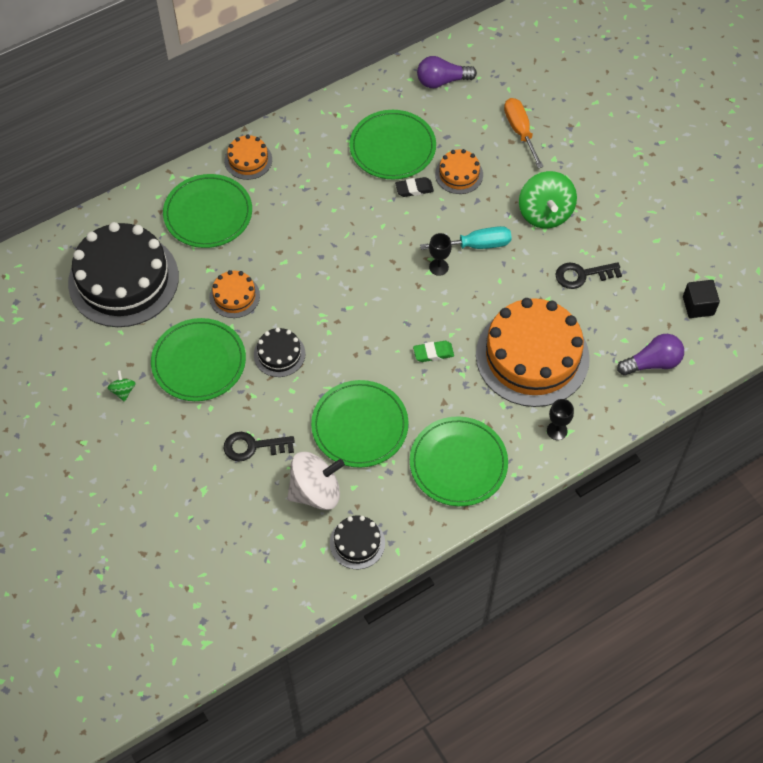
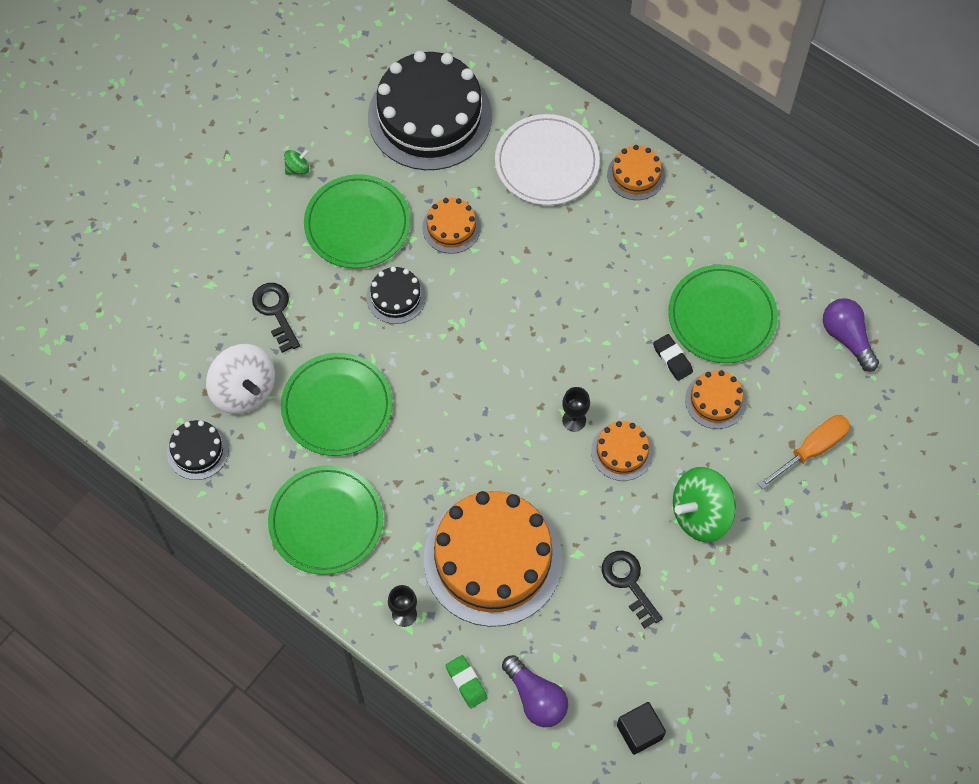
camera: 70 degrees right, 5 degrees up
(208, 213) = (547, 162): green plate -> white plate
(433, 353) = (456, 451): green eraser -> green eraser (466, 682)
(476, 245) = (622, 451): turquoise screwdriver -> orange cake

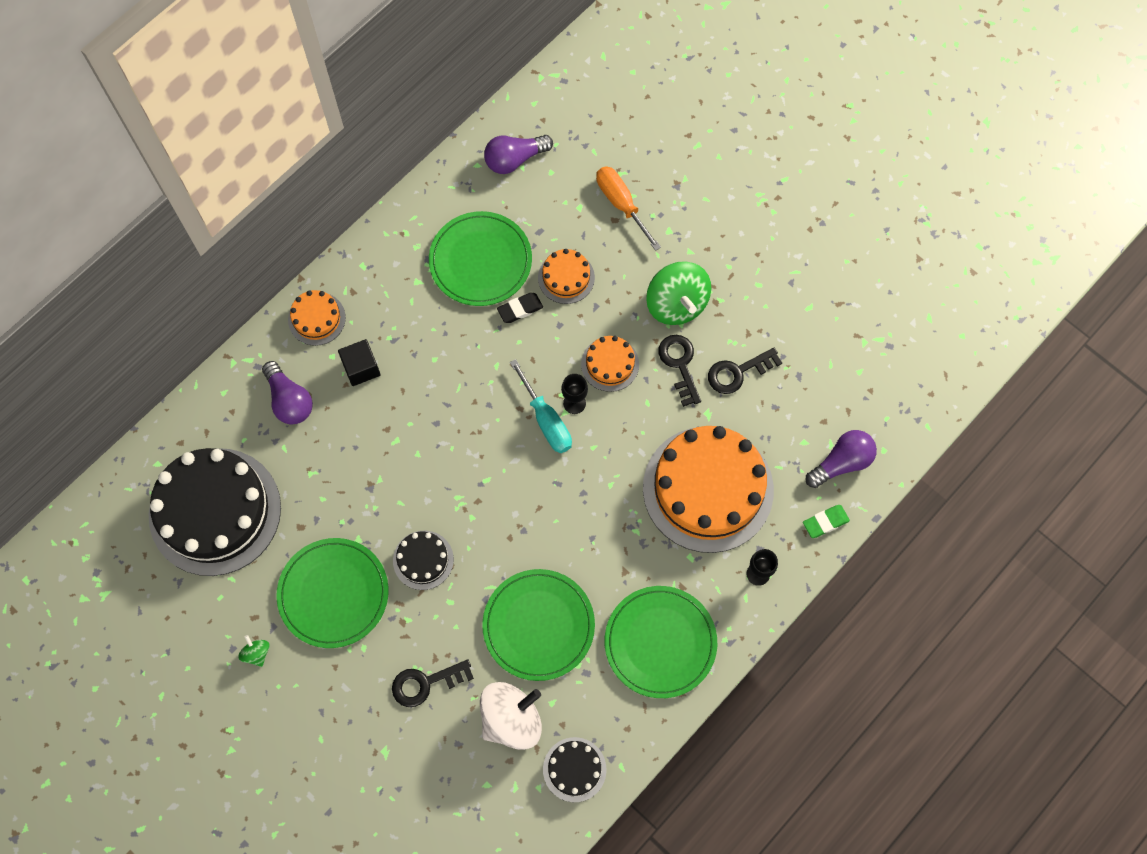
camera: 85 degrees left, 5 degrees up
(451, 227) = (351, 499): orange cake -> none
(547, 162) = (289, 400): white plate -> purple light bulb
(552, 395) = (546, 420): none -> turquoise screwdriver
(630, 522) = (679, 364): none -> black key
(639, 732) = (874, 379): black cube -> black cube (361, 368)

